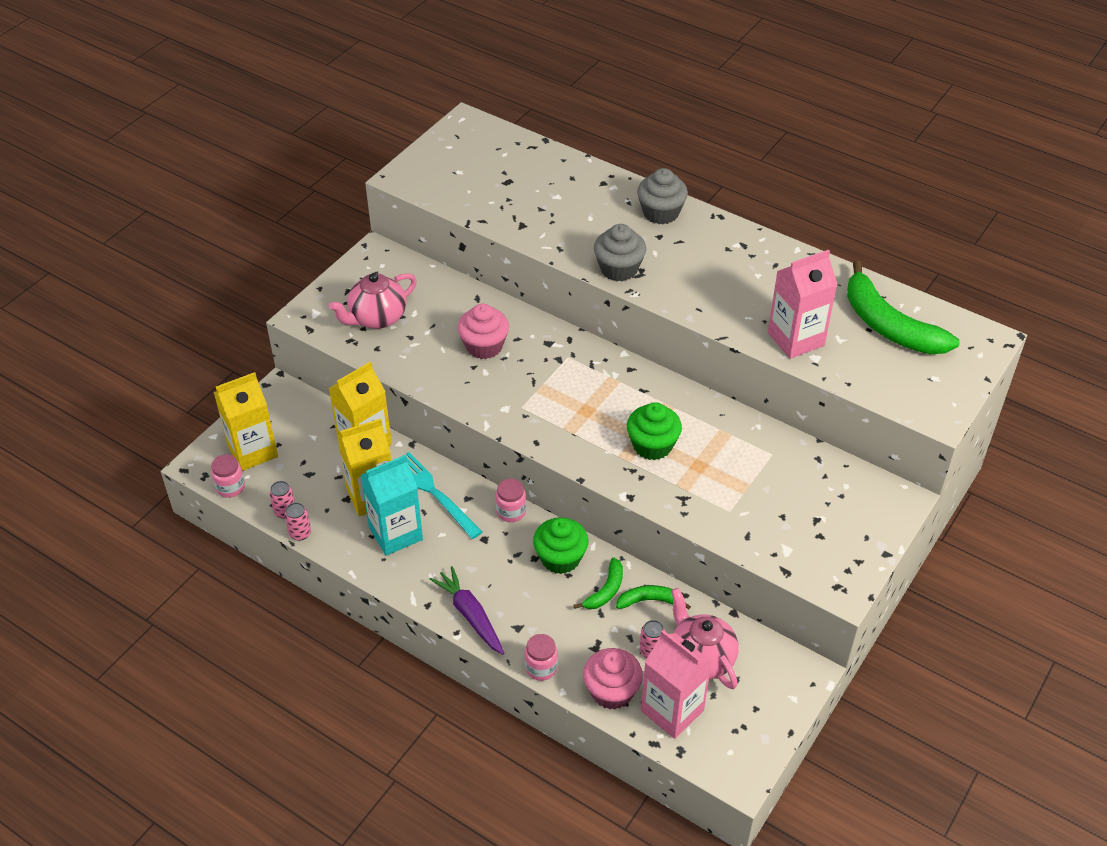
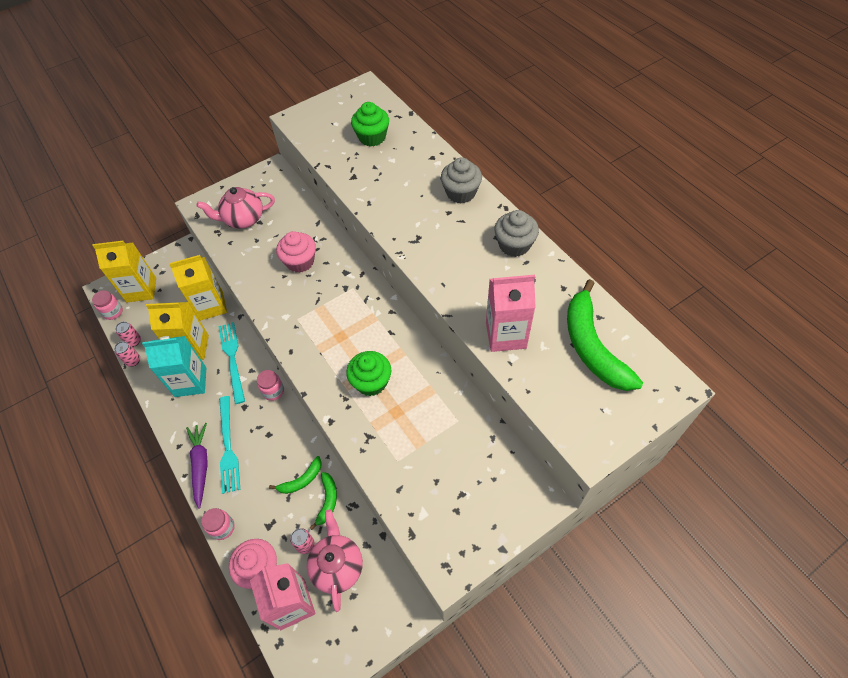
camera: 25 degrees right, 10 degrees up
(492, 586) = (228, 447): none -> turquoise fork
(560, 558) = (285, 441): green cupcake -> green cupcake (372, 137)
(619, 269) = (402, 232): grey cupcake -> grey cupcake (514, 245)
(649, 601) = (327, 500): green banana -> green banana turned 75 degrees clockwise

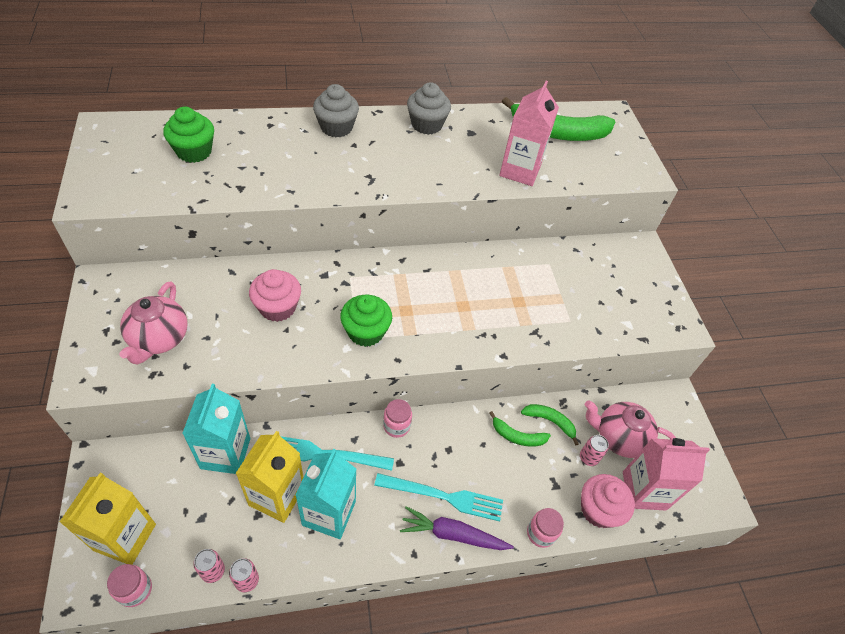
camera: 75 degrees left, 5 degrees down
(211, 306) = (225, 453): yellow carton -> turquoise carton
(301, 480) = (517, 436): green banana -> green banana turned 120 degrees clockwise
(371, 382) = (476, 307): green cupcake -> green cupcake (365, 332)

